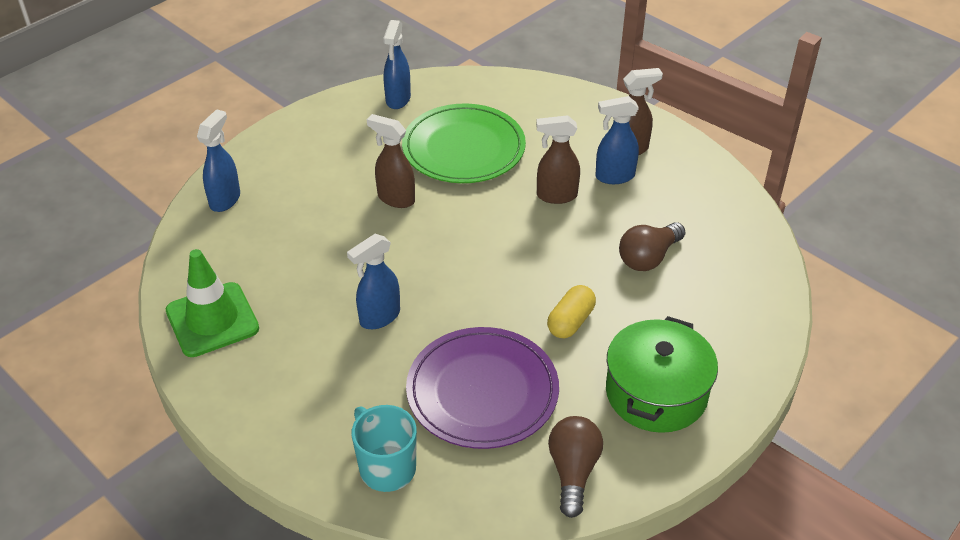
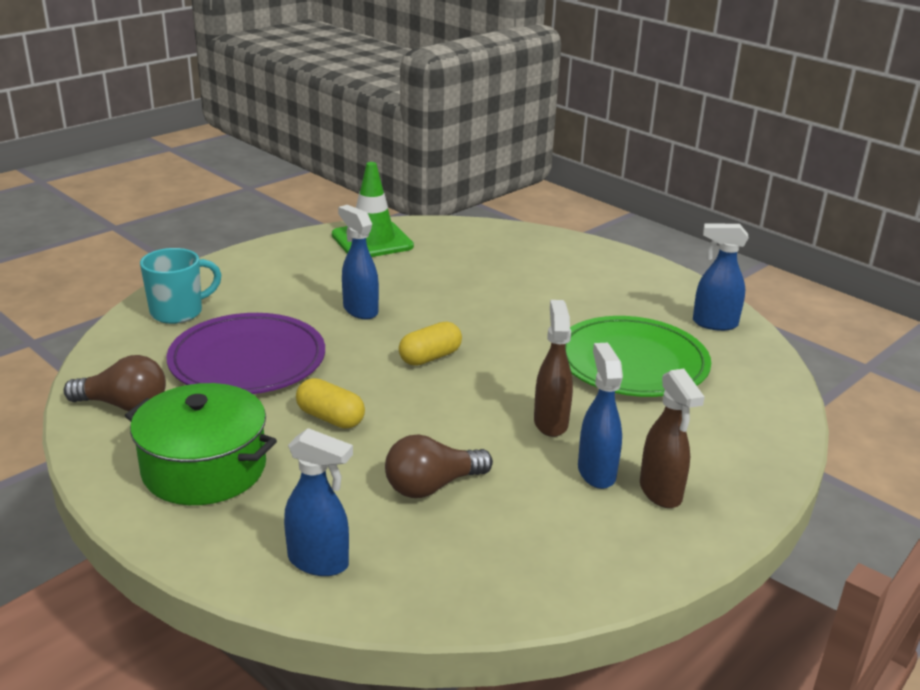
camera: 90 degrees right, 15 degrees down
(225, 199) = (527, 241): blue spray bottle -> blue spray bottle (319, 562)
(395, 198) = (536, 320): brown spray bottle -> none
(466, 264) = (430, 357): none -> yellow capsule
(648, 258) = (432, 486): brown light bulb -> brown light bulb turned 75 degrees counterclockwise

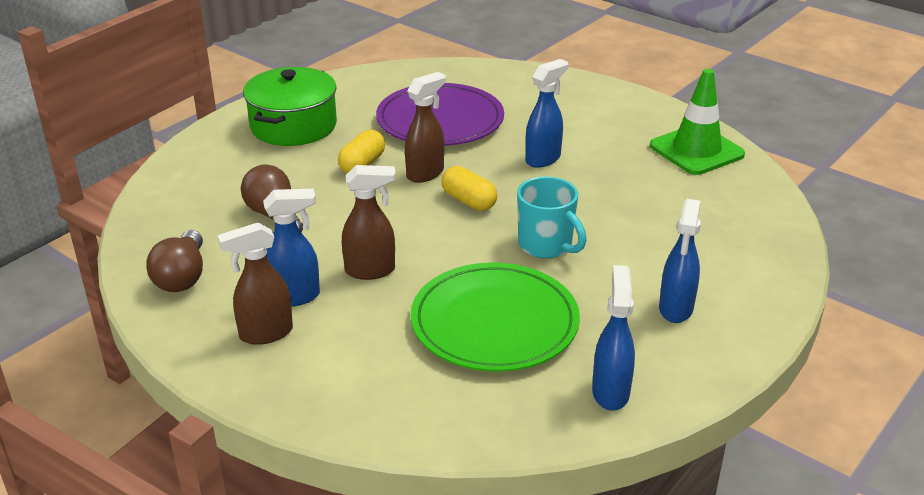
camera: 85 degrees right, 5 degrees up
(124, 405) = (367, 86): brown light bulb -> brown light bulb (182, 277)
(178, 312) = (506, 82): turquoise mug -> turquoise mug (546, 246)
(319, 562) = (190, 179): blue spray bottle -> blue spray bottle (675, 309)
(366, 378) = (425, 173): none -> brown spray bottle

